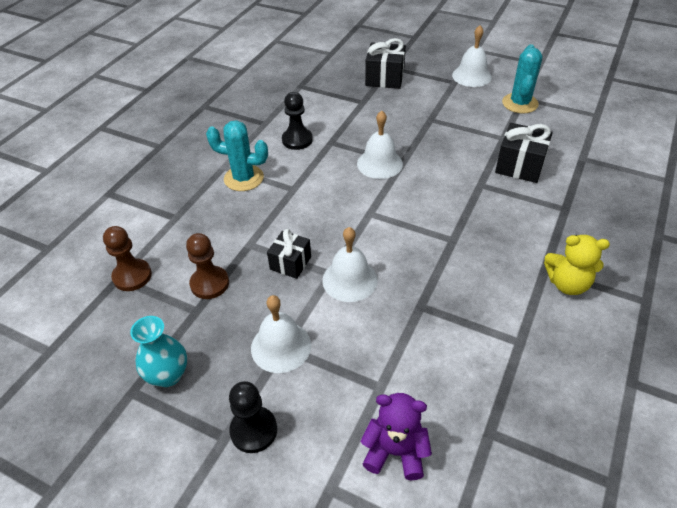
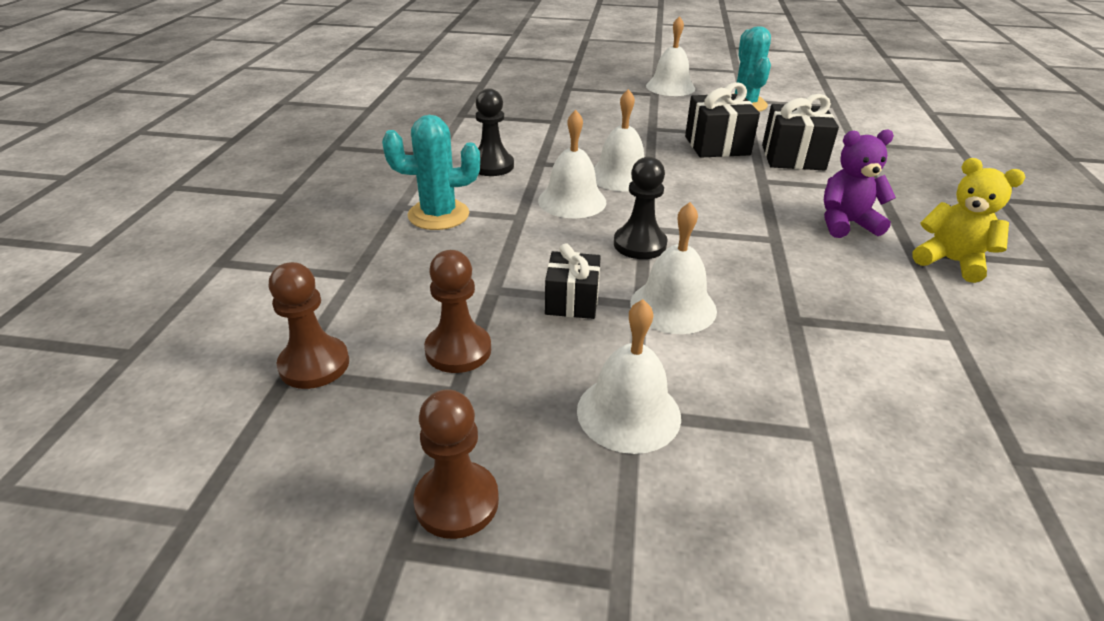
camera: 20 degrees left, 10 degrees down
(168, 375) = (457, 502): turquoise vase -> brown pawn
(253, 430) = (666, 553): black pawn -> black pawn (639, 244)
(334, 181) = (572, 201): none -> white bell
(384, 78) = (567, 98): black gift -> black gift (717, 146)
(395, 451) = (914, 522): purple teddy bear -> purple teddy bear (846, 224)
(567, 284) = (950, 261): yellow teddy bear -> yellow teddy bear turned 135 degrees counterclockwise

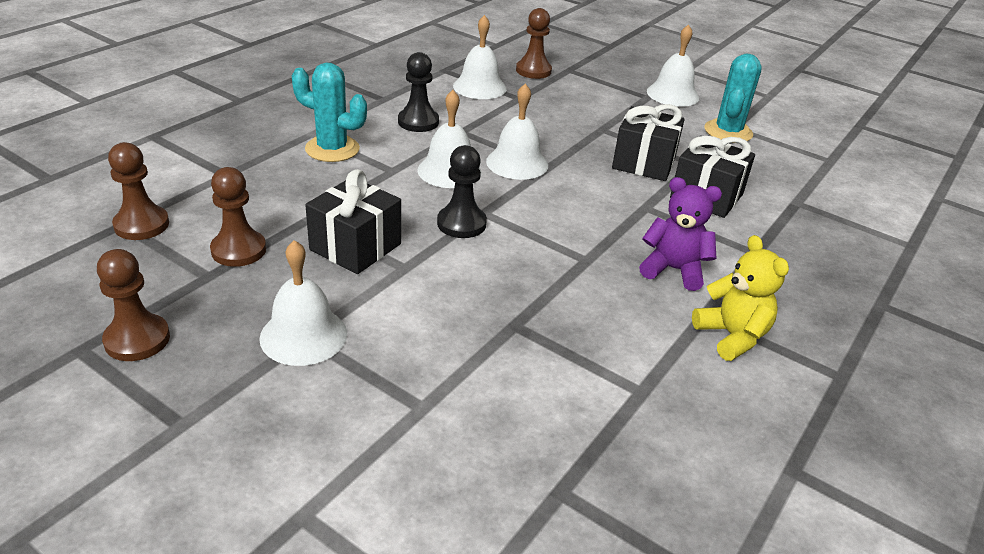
camera: 25 degrees right, 0 degrees up
(540, 96) = (533, 71): none -> brown pawn
(572, 301) = (355, 247): black gift -> black gift, size x1.50
(673, 306) = (428, 279): white bell -> white bell (479, 87)

